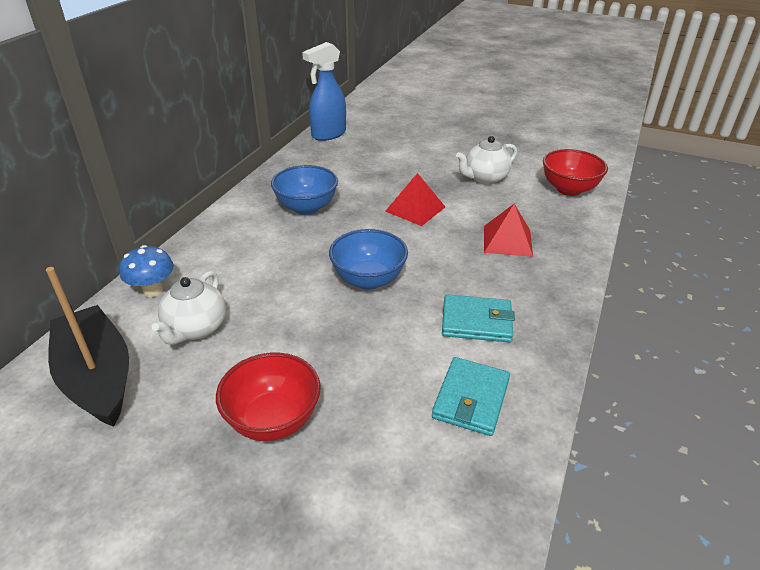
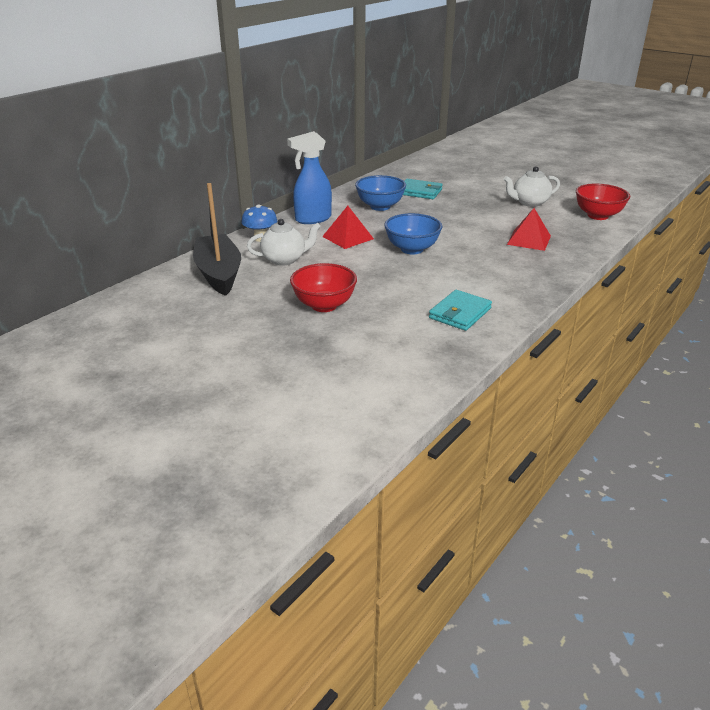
camera: 15 degrees right, 5 degrees down
(195, 328) = (285, 259): white teapot -> white teapot turned 135 degrees counterclockwise
(328, 134) = (412, 165): blue spray bottle -> blue spray bottle (312, 219)
(415, 209) = (464, 215): red pyramid -> red pyramid (348, 237)
(476, 322) = (482, 279): turquoise wallet -> turquoise wallet (419, 192)

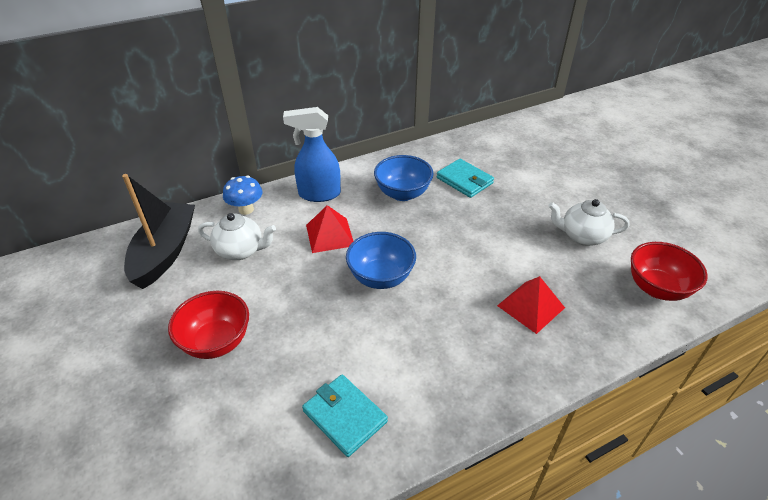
camera: 25 degrees right, 10 degrees up
(460, 313) = (345, 416): turquoise wallet -> turquoise wallet turned 75 degrees clockwise

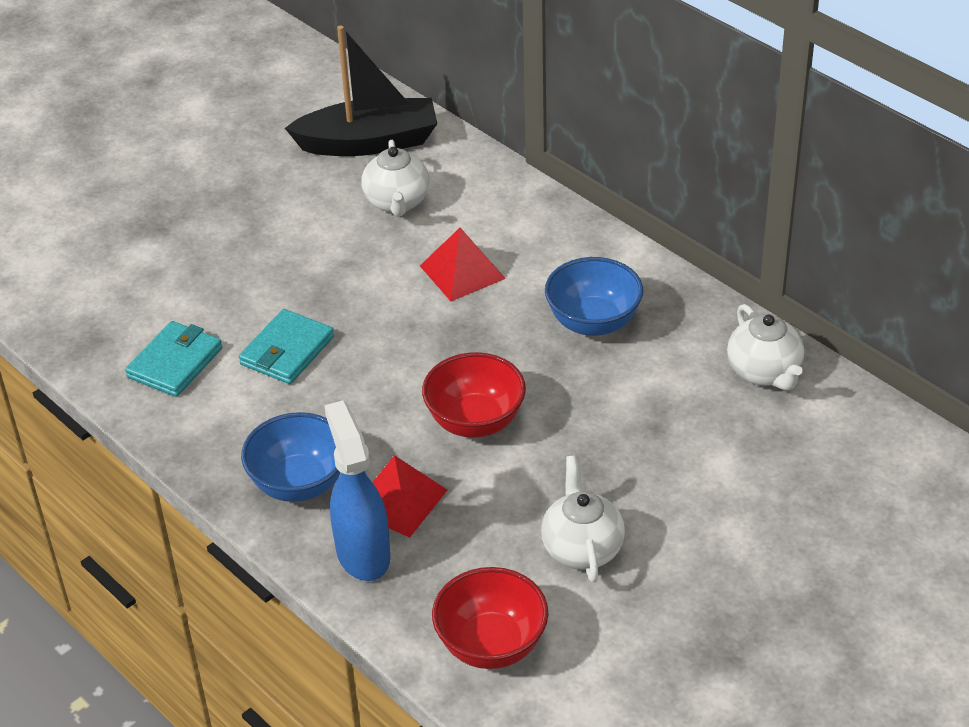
camera: 75 degrees right, 0 degrees up
(216, 342) = (245, 235): red bowl -> red bowl (475, 421)
(246, 209) = (480, 179): blue mushroom -> none
(318, 194) = (547, 236): blue spray bottle -> blue spray bottle (362, 553)
(381, 277) = (398, 341): blue bowl -> blue bowl (299, 483)
(464, 180) = (666, 386): turquoise wallet -> turquoise wallet (287, 351)
(465, 149) = (764, 372): none -> white teapot

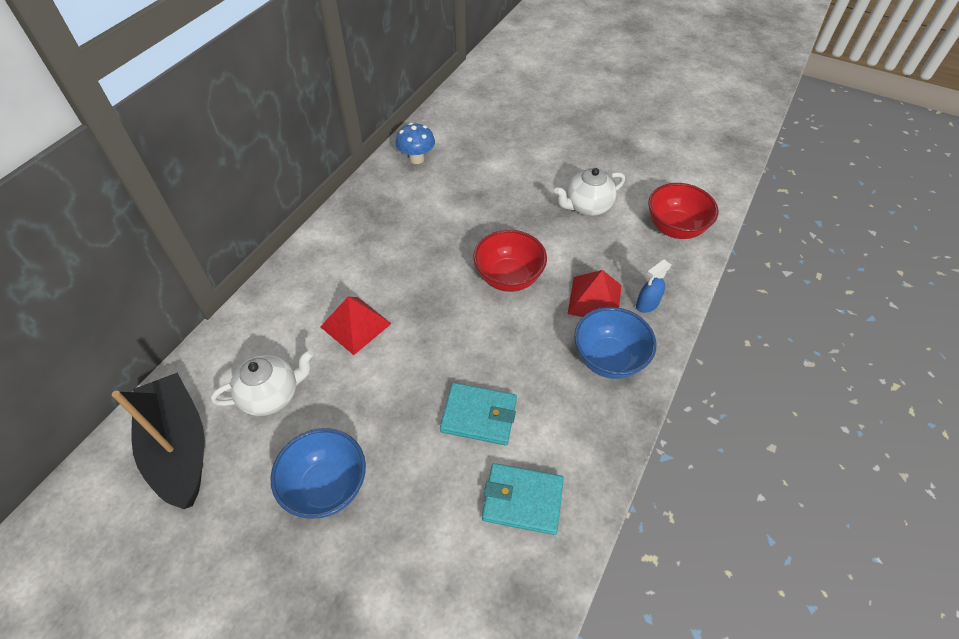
camera: 110 degrees left, 10 degrees up
(362, 553) = (647, 305): blue spray bottle -> blue spray bottle, size x0.53
(593, 322) = (393, 240): blue bowl -> blue bowl (327, 486)
(764, 372) = (416, 159): white teapot -> blue mushroom

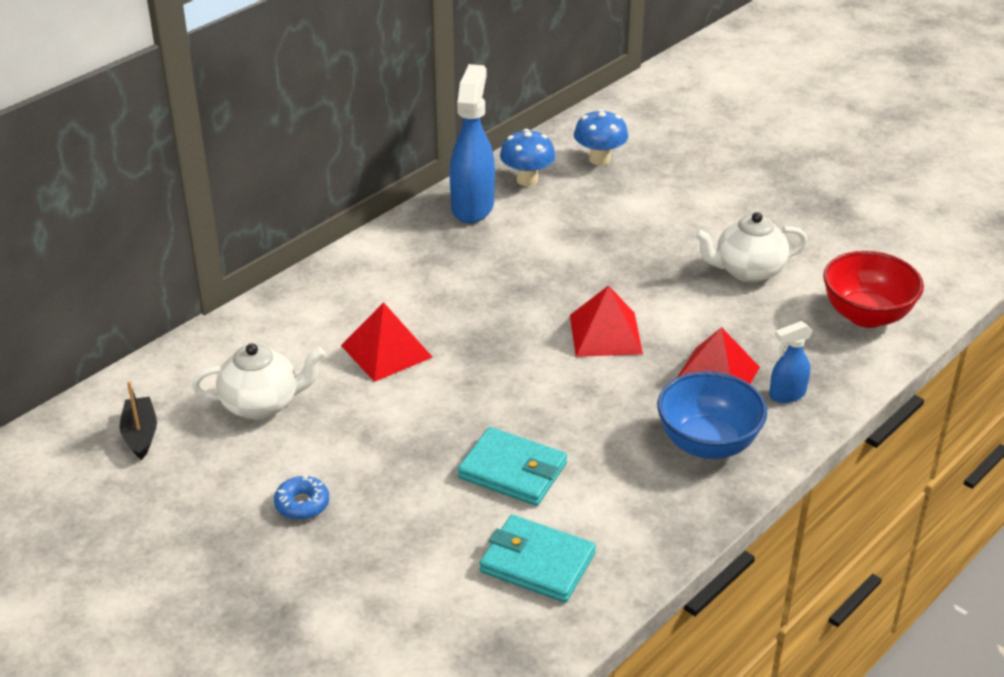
camera: 15 degrees right, 15 degrees down
(179, 447) = (140, 434): black boat -> black boat, size x0.45
(327, 486) = (302, 504): blue bowl -> blue donut
(385, 187) = (472, 206): none -> blue spray bottle
(461, 134) = (599, 159): none -> blue mushroom
(508, 278) = (605, 334): red bowl -> red pyramid

